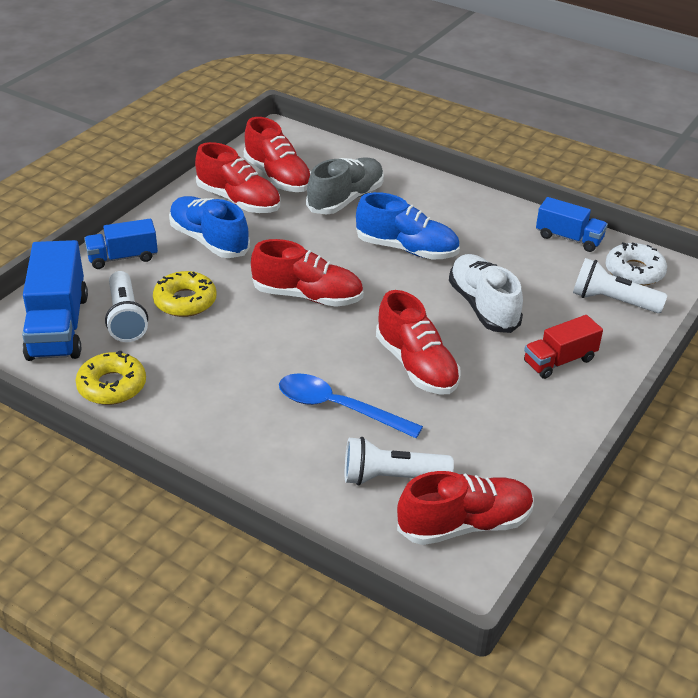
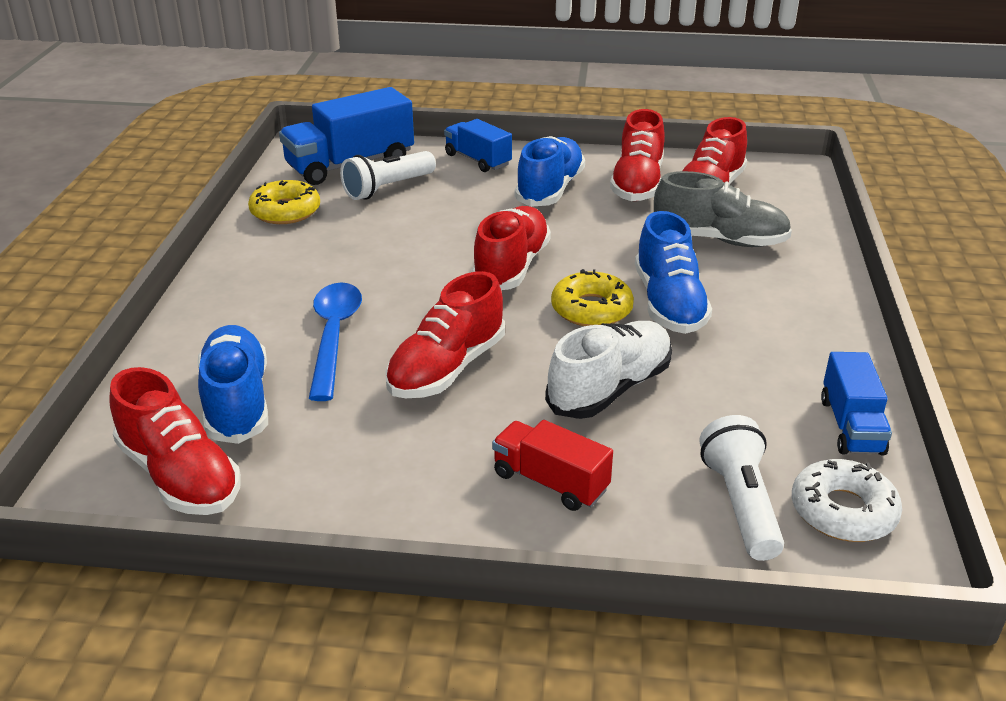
camera: 65 degrees right, 5 degrees down
(185, 301) = (439, 207): yellow donut -> yellow donut (591, 309)
(307, 296) = (511, 267): red shoe -> red shoe turned 150 degrees counterclockwise
(392, 477) = (237, 402): white flashlight -> blue shoe

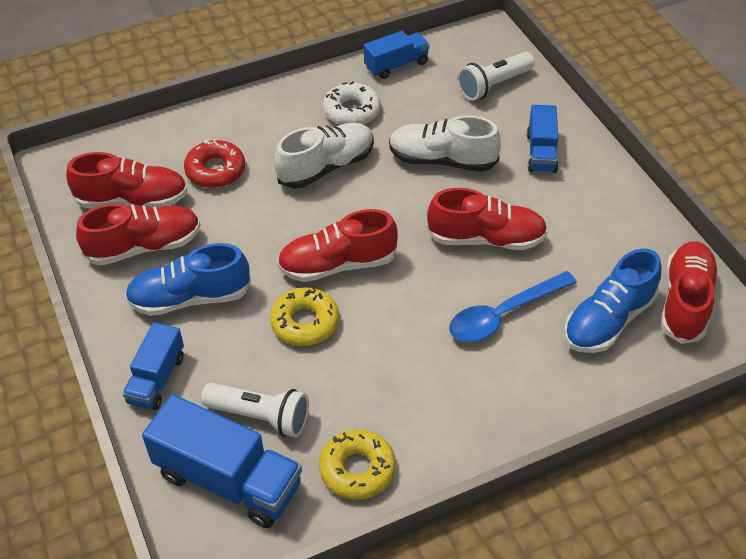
camera: 120 degrees left, 15 degrees up
(550, 482) = (541, 152): red truck -> blue truck
(591, 309) = (362, 200): yellow donut -> yellow donut (305, 322)
(669, 304) = (326, 167): blue shoe -> white shoe
(719, 240) = (215, 170): grey shoe -> red donut
(843, 511) = (468, 54): white donut -> white donut (352, 111)

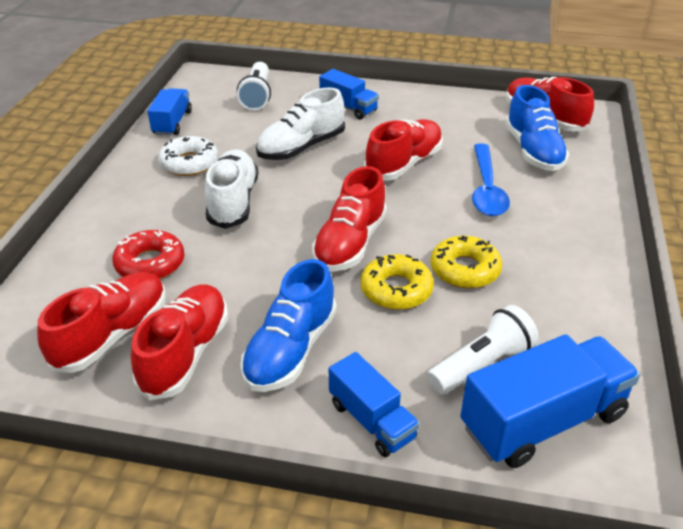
camera: 55 degrees left, 10 degrees down
(357, 469) = (586, 330): yellow donut -> yellow donut (465, 270)

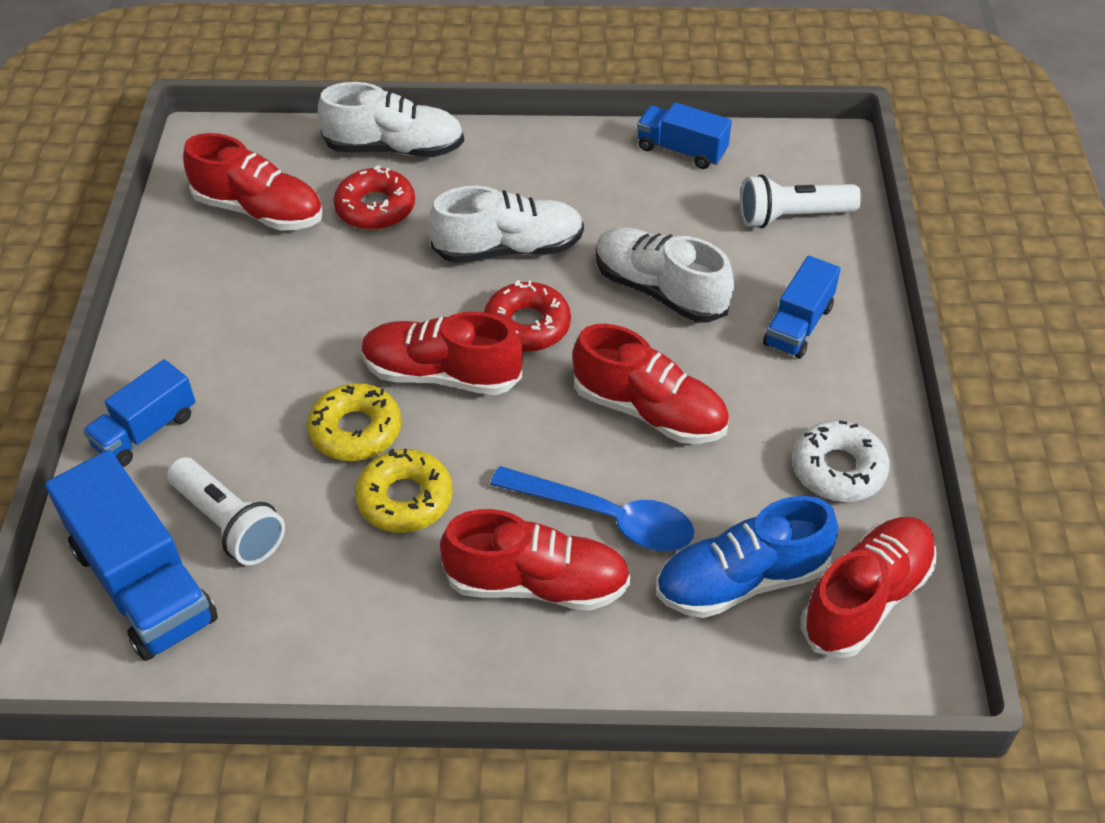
camera: 80 degrees right, 10 degrees up
(81, 248) = (394, 148): none -> white shoe
(172, 123) = (681, 150): blue truck -> blue truck turned 150 degrees counterclockwise
(185, 353) = (236, 270): red shoe -> red shoe (537, 584)
(189, 163) = (586, 190): white donut -> white donut (838, 469)
(290, 350) = (245, 350): blue shoe -> none
(314, 201) = (527, 326): none -> red donut
(486, 189) = (606, 517): blue spoon -> blue spoon turned 150 degrees counterclockwise

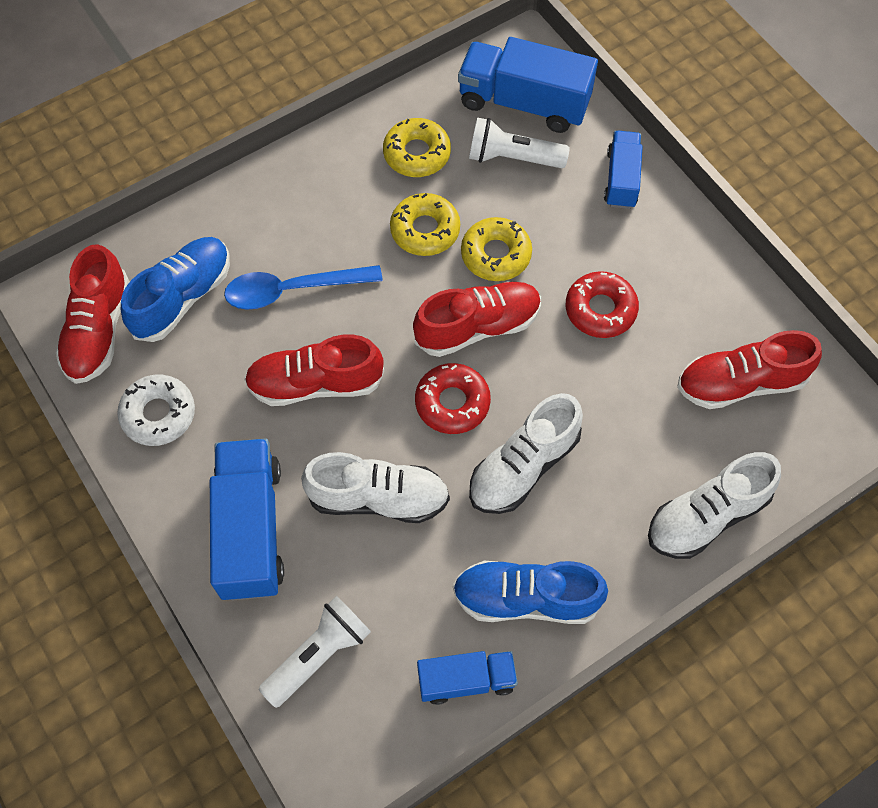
camera: 145 degrees right, 15 degrees up
(330, 596) = (417, 154): none -> yellow donut
(375, 208) = (659, 442): red donut -> red donut (600, 309)
(537, 584) = (305, 226): red shoe -> none
(590, 171) = (526, 598): none -> blue shoe
(798, 325) = (250, 529): blue truck -> blue truck, size x1.69

